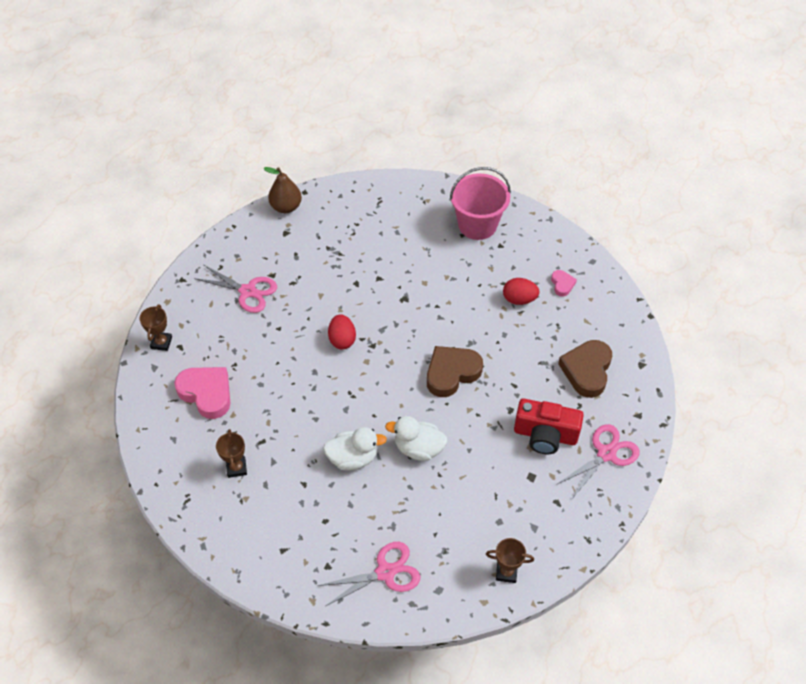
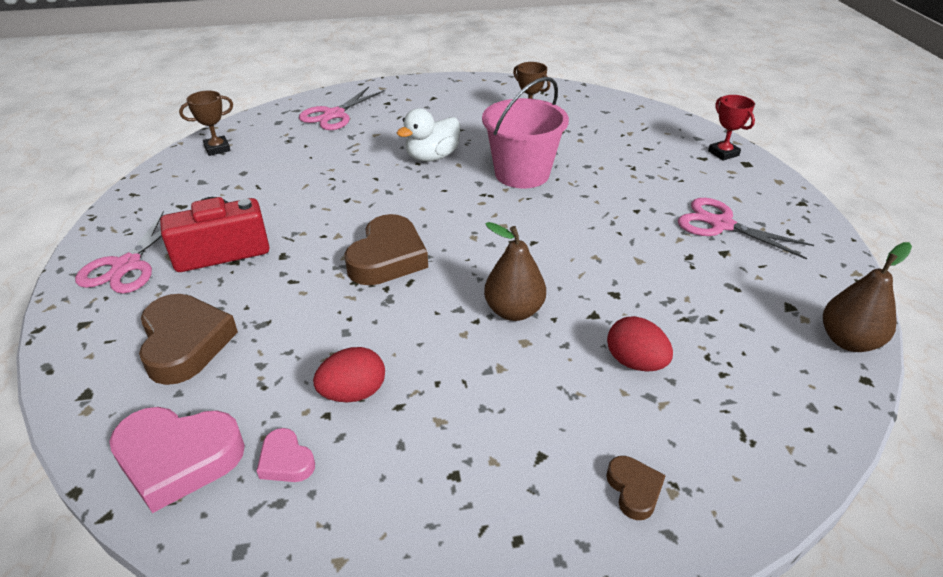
camera: 145 degrees right, 15 degrees down
(161, 343) = (723, 153): brown trophy -> red trophy
(206, 393) = (624, 142): pink heart -> pink heart (178, 459)
(248, 291) = (721, 225): pink scissors -> pink scissors turned 45 degrees clockwise
(342, 340) = (554, 231): red egg -> red egg (635, 362)
(414, 301) = (513, 311): none -> brown pear
(418, 448) = (371, 186): white duck -> none
(440, 207) = (634, 490): none -> brown heart
(477, 225) = (532, 494): pink bucket -> pink bucket (522, 173)

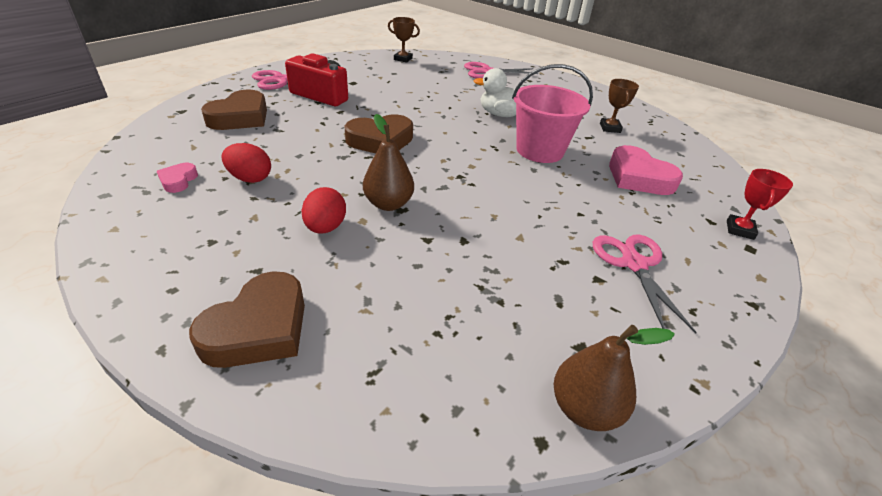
camera: 45 degrees right, 0 degrees up
(178, 459) = (156, 151): pink heart -> pink heart (638, 177)
(634, 490) = (258, 328): brown heart -> brown heart, size x2.00
(635, 362) = (397, 278): red egg -> red egg (325, 227)

